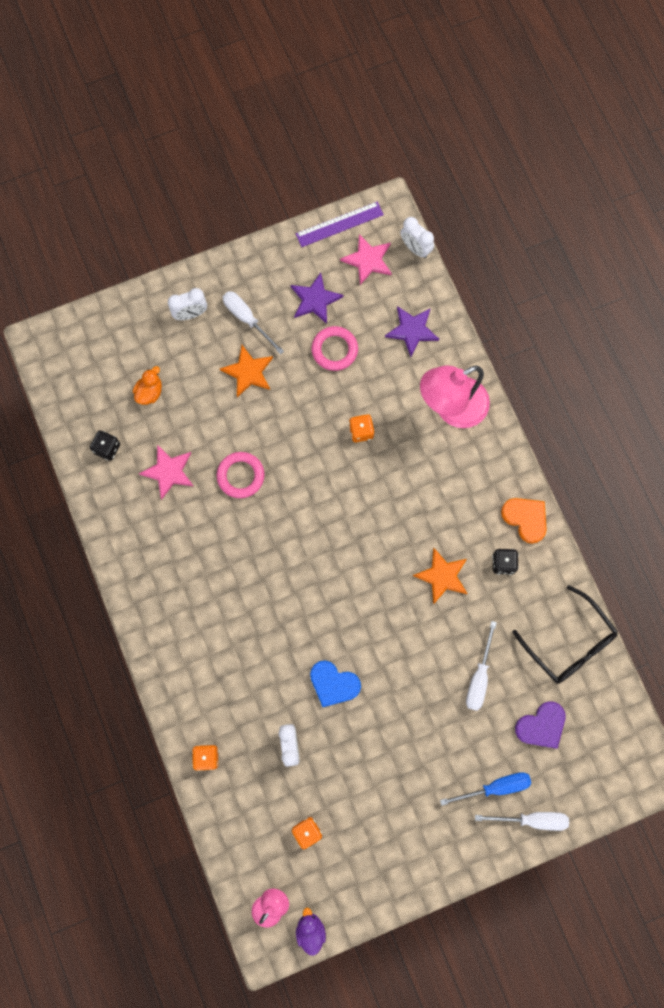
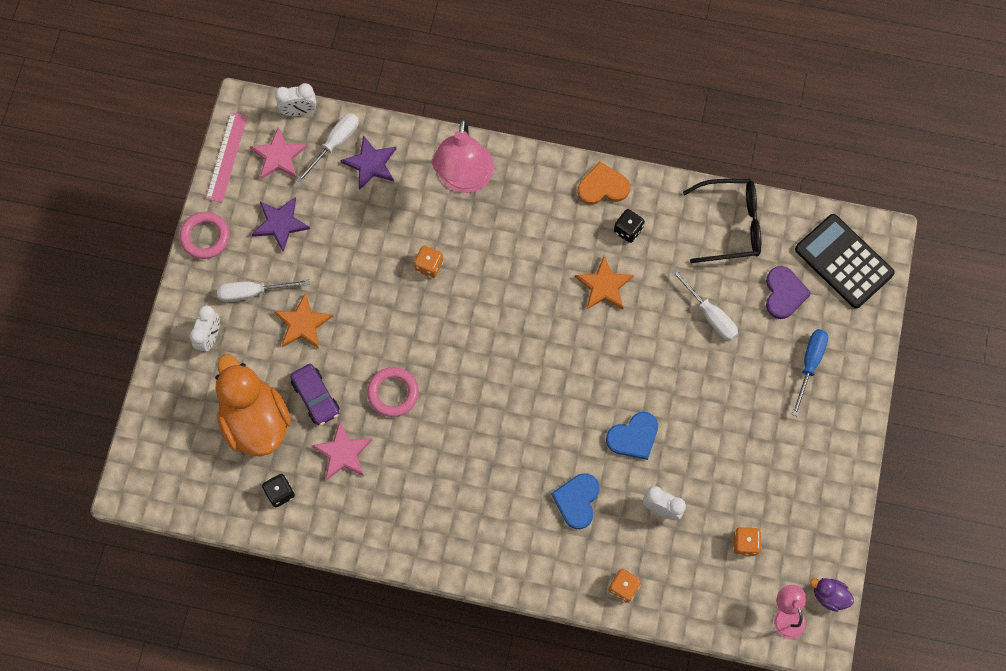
camera: 55 degrees left, 5 degrees down
(149, 392) = (256, 421): orange duck -> orange duck, size x2.34
(198, 422) = (316, 397): none -> purple car
(251, 674) = (577, 500): none -> blue heart
(334, 350) = (339, 238): pink ring -> pink ring (205, 237)
(339, 224) = (227, 157): purple ruler -> pink ruler
(532, 819) = (855, 354): white screwdriver -> white screwdriver (335, 144)
(606, 758) = (843, 261): none -> black calculator

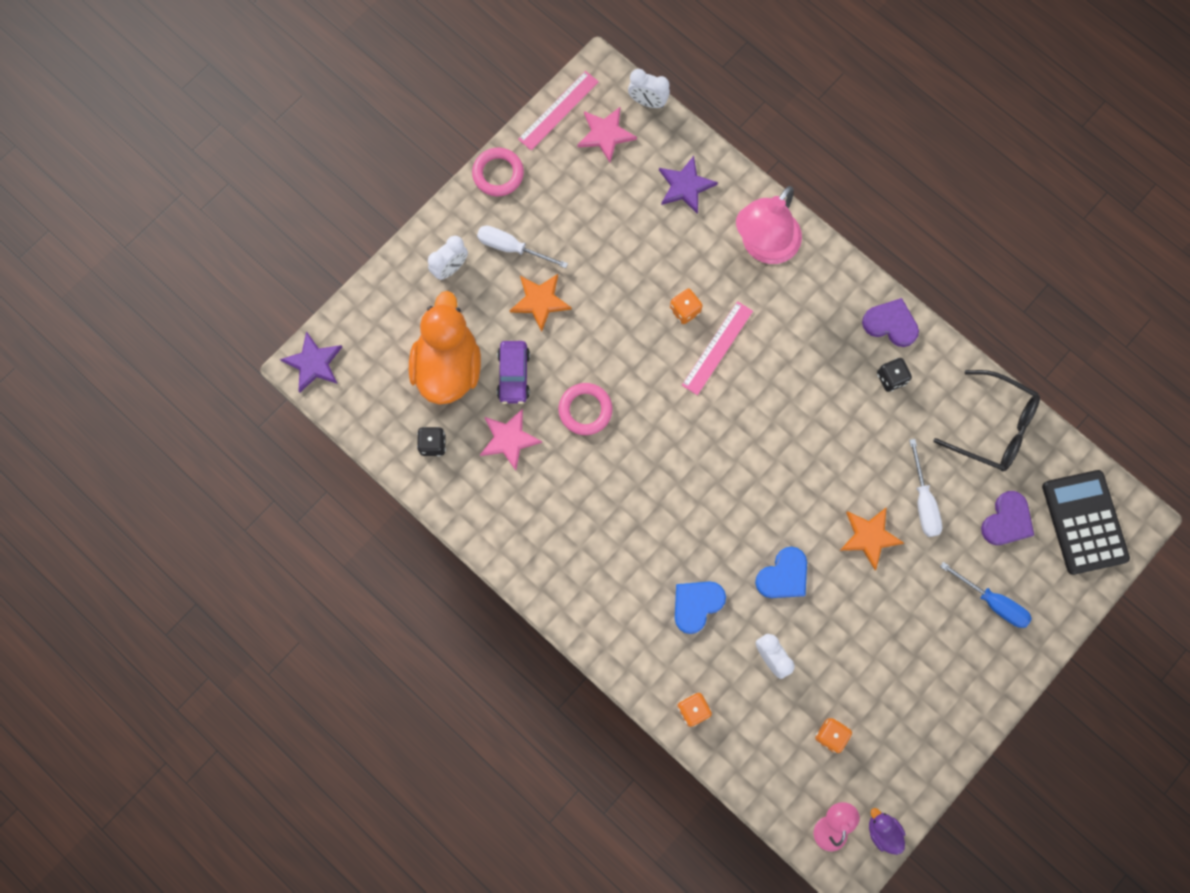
camera: 30 degrees right, 5 degrees up
(280, 223) = (572, 198): purple star -> purple star (314, 363)
(335, 144) = (663, 150): white screwdriver -> none
(473, 282) = (717, 348): none -> pink ruler
(603, 186) = (891, 324): orange heart -> purple heart
(604, 286) = (837, 418): orange star -> orange star (869, 536)
(633, 437) = (783, 575): blue heart -> blue heart turned 45 degrees counterclockwise
(809, 364) = (992, 602): blue screwdriver -> blue screwdriver turned 75 degrees clockwise

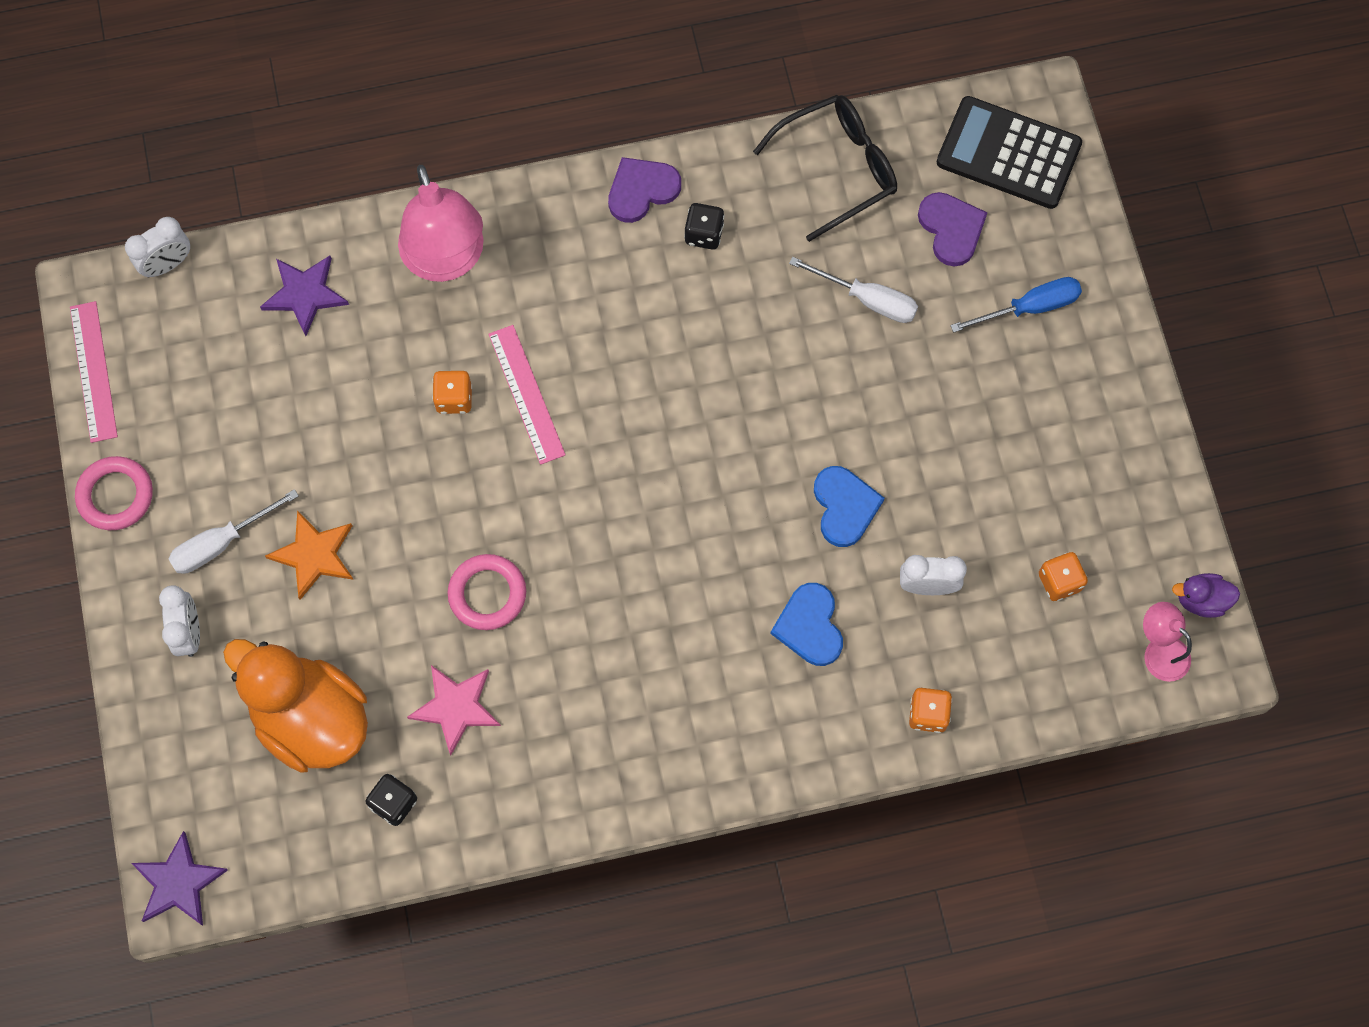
camera: 55 degrees left, 5 degrees down
(513, 375) = (381, 648): purple car -> none
(605, 134) = (168, 339): pink star -> none
(869, 536) = (866, 383): orange star -> none

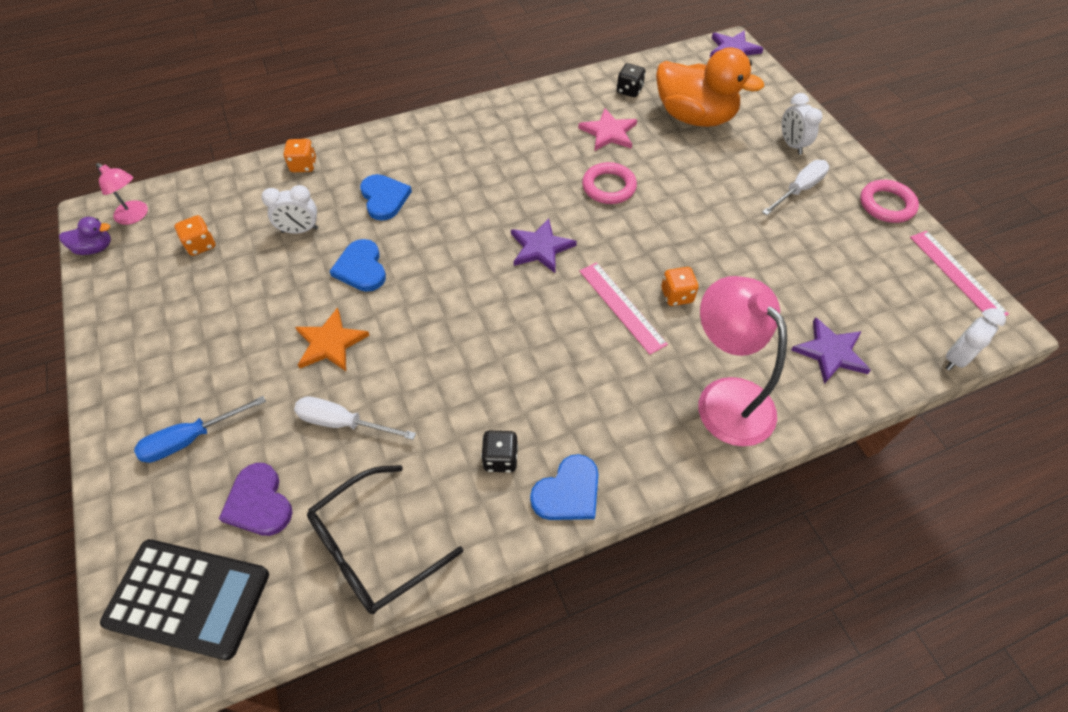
camera: 170 degrees right, 15 degrees down
(314, 555) = (734, 191): orange star -> orange star (330, 343)
(606, 501) = (541, 248): none -> purple star
(642, 190) = (568, 492): purple heart -> blue heart

